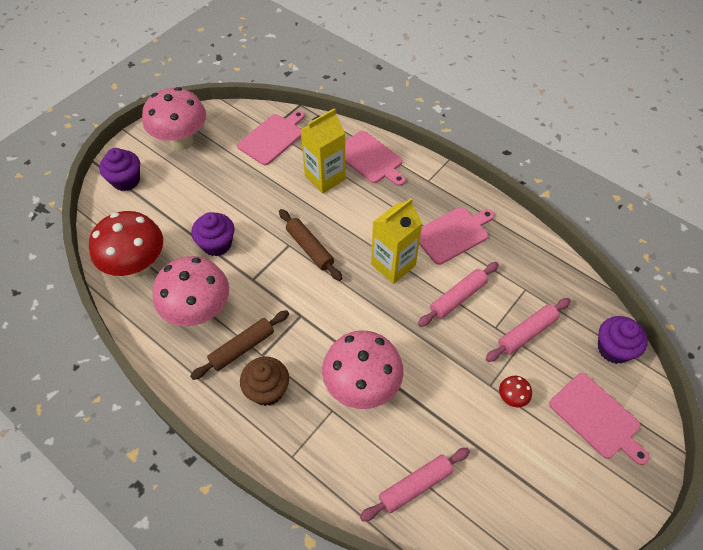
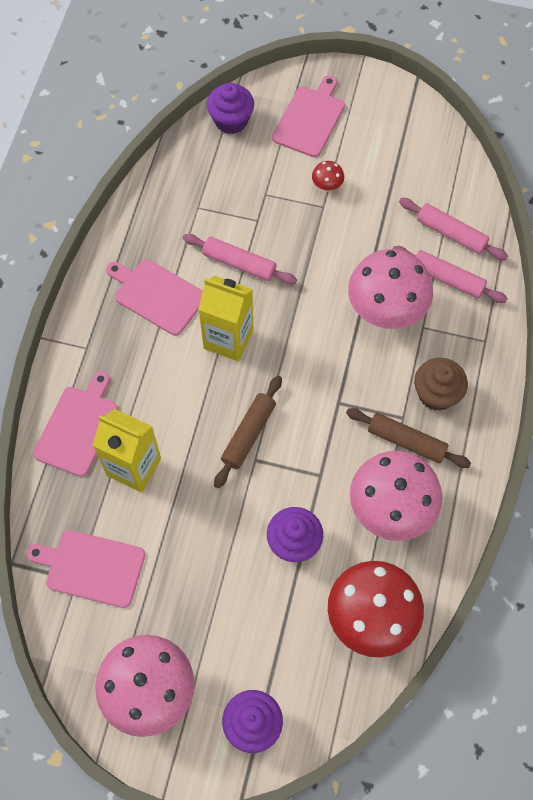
camera: 115 degrees left, 10 degrees up
(527, 333) = (250, 192): pink rolling pin -> pink rolling pin (447, 279)

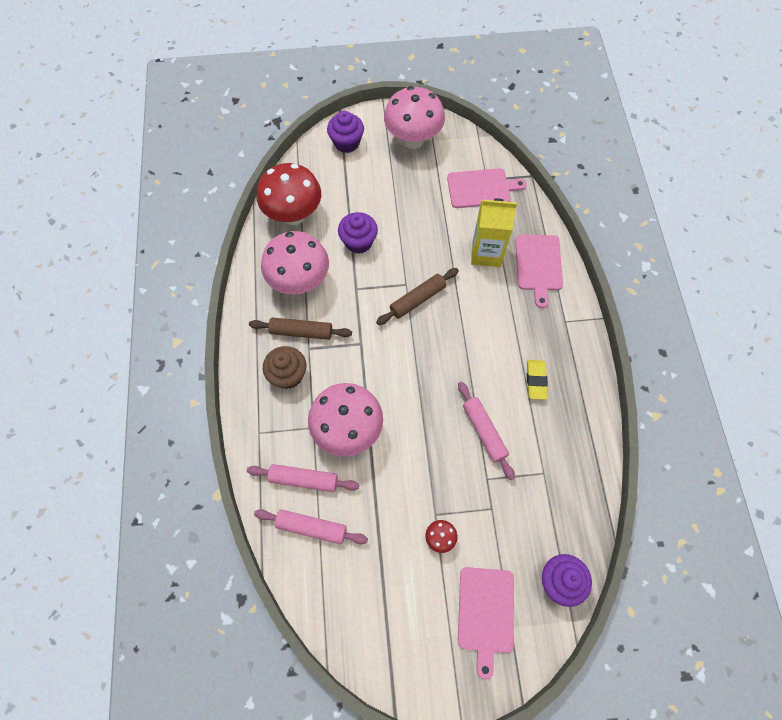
camera: 160 degrees right, 0 degrees up
(157, 295) = (536, 380): pink cutting board -> yellow eraser
(228, 339) = (463, 364): yellow carton -> none
(239, 263) = (484, 432): pink rolling pin -> pink rolling pin turned 60 degrees clockwise
(249, 434) = (417, 299): brown rolling pin -> brown rolling pin turned 45 degrees clockwise

